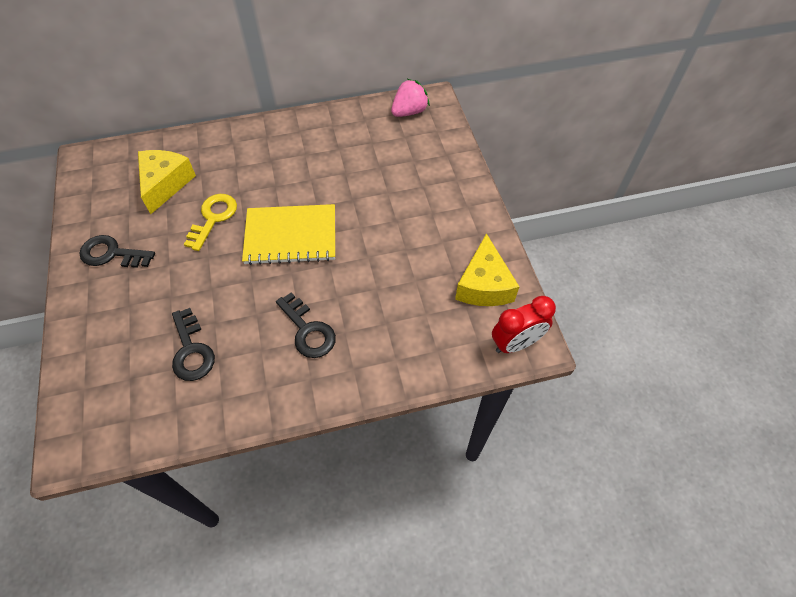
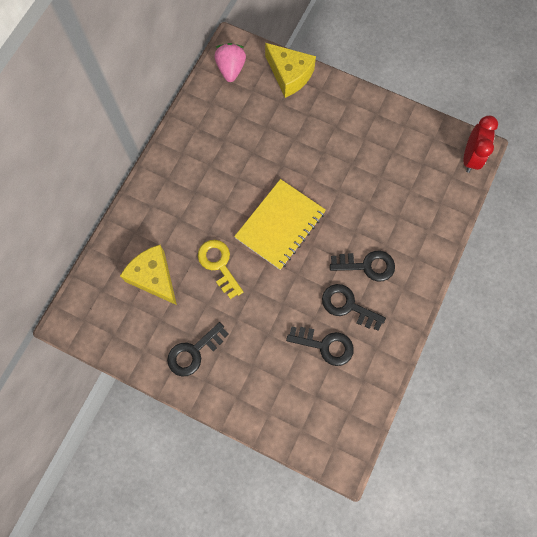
camera: 50 degrees left, 15 degrees up
(250, 342) = (347, 306): none -> black key
(484, 285) = (416, 141): yellow cheese -> yellow cheese (289, 75)

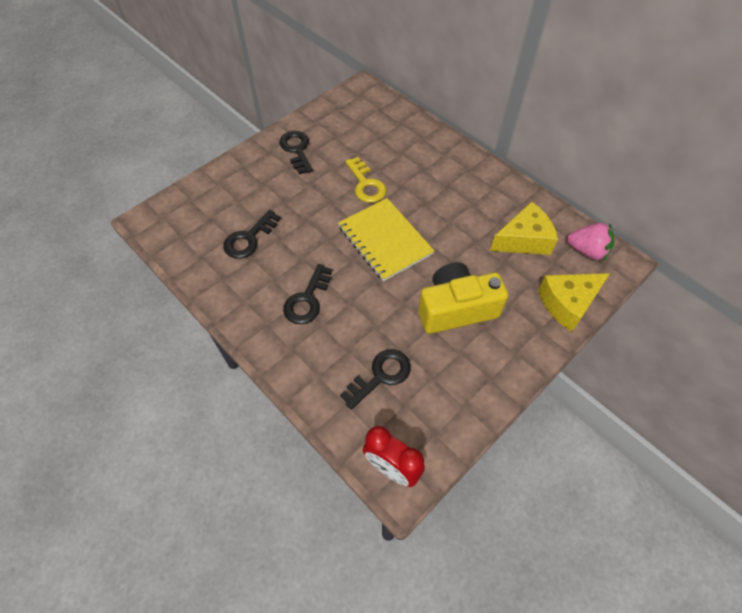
camera: 110 degrees right, 15 degrees down
(154, 277) = (375, 140): yellow cheese -> yellow cheese (524, 240)
(219, 264) = (366, 184): yellow key -> yellow key turned 75 degrees clockwise
(327, 150) = (456, 309): none -> yellow camera
(347, 306) = (275, 268): black key -> black key (381, 375)

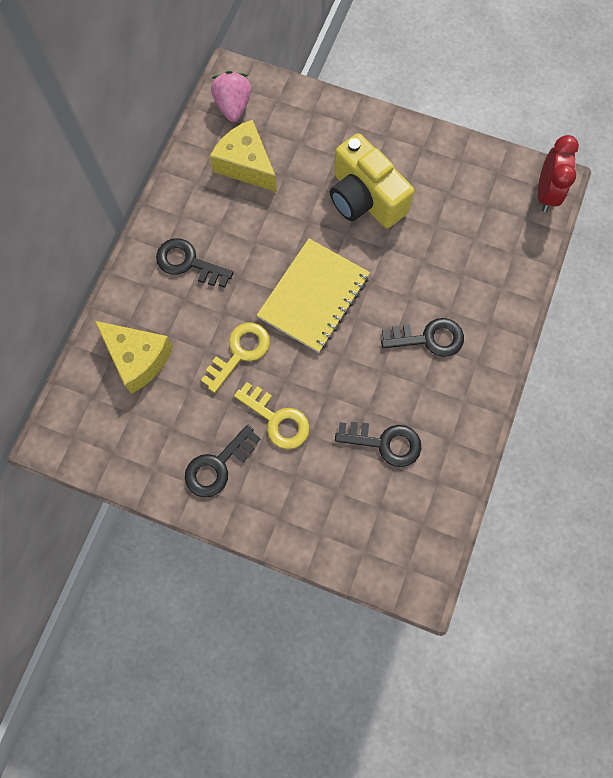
camera: 115 degrees left, 15 degrees up
(306, 187) = (277, 420): none -> yellow key
(381, 375) = (471, 235): black key -> black key (188, 263)
(568, 303) = (308, 108): yellow cheese -> yellow cheese (138, 358)

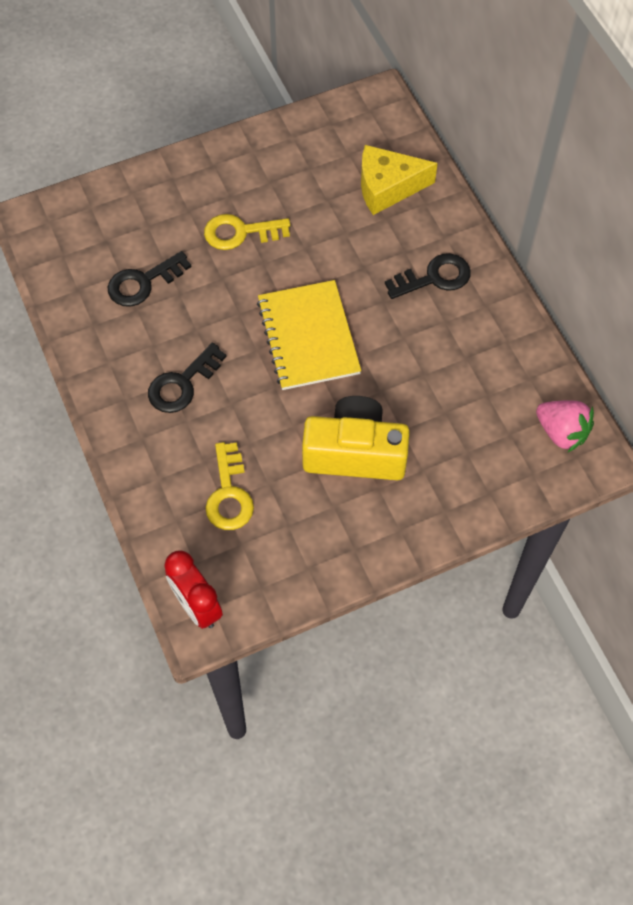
camera: 135 degrees right, 10 degrees down
(217, 466) = (250, 173): black key -> none
(240, 352) = (319, 251): yellow key -> yellow key (229, 494)
(246, 165) = (486, 391): yellow cheese -> none

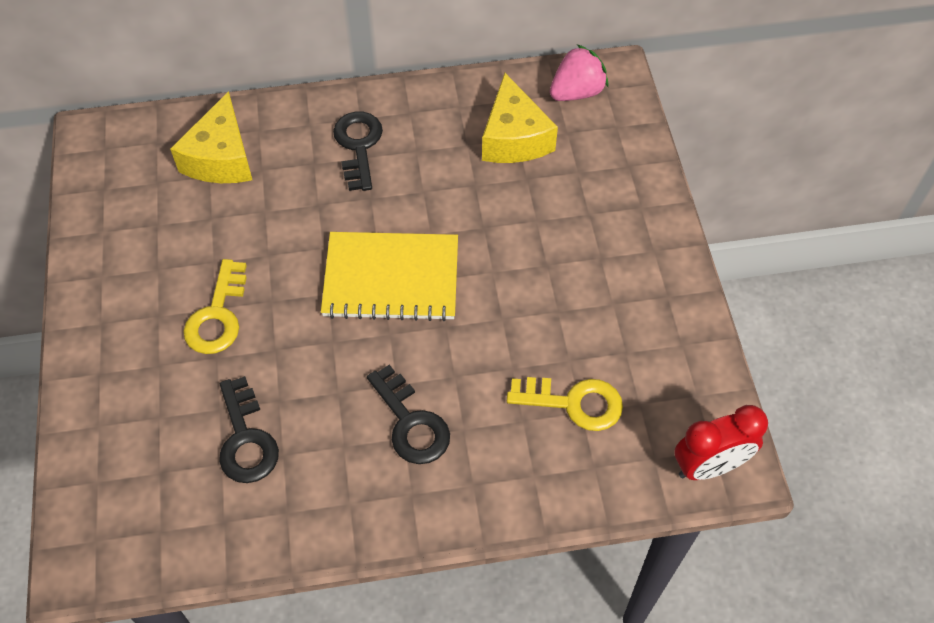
camera: 75 degrees left, 5 degrees down
(355, 453) = (553, 268): yellow camera -> none
(487, 392) = (514, 138): none -> yellow cheese

